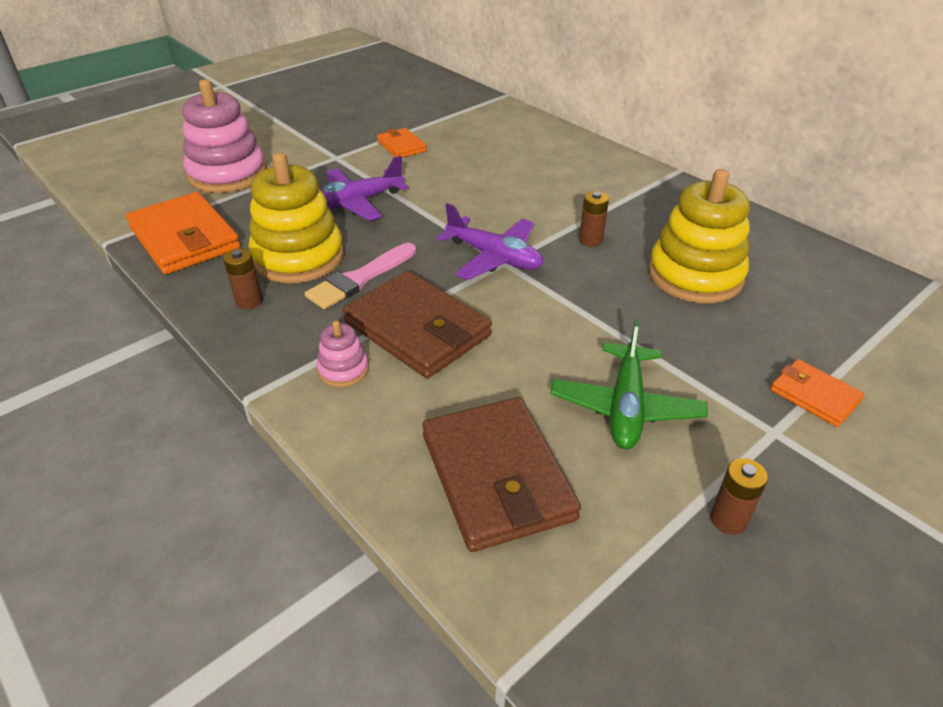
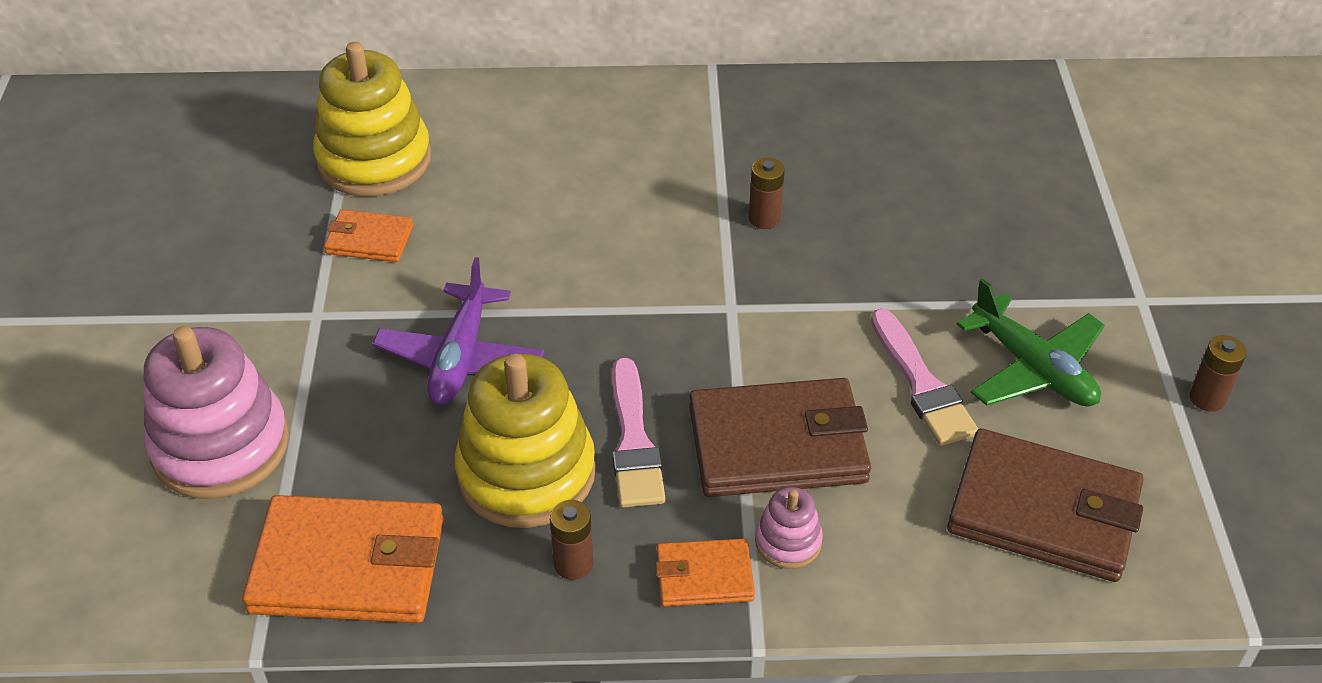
camera: 50 degrees left, 5 degrees up
(494, 257) = (714, 309): purple plane -> none
(541, 363) = (922, 385): none -> pink brush
(695, 275) = (900, 191): yellow stacking toy -> yellow stacking toy (374, 160)
(814, 395) = (1123, 244): orange wallet -> orange wallet (704, 576)

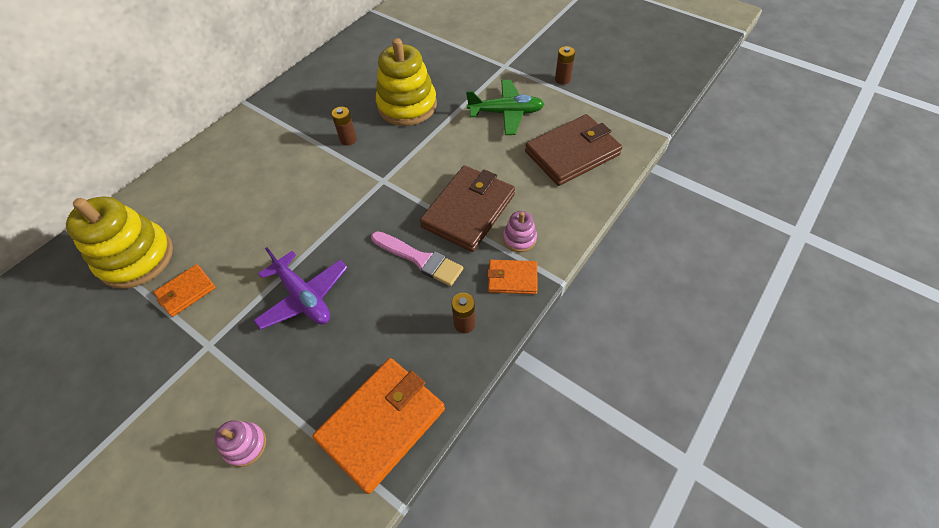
camera: 50 degrees left, 10 degrees up
(220, 446) = (245, 445): pink stacking toy -> pink stacking toy, size x0.46
(526, 473) = (398, 311): yellow stacking toy -> yellow stacking toy (407, 106)
(704, 576) = (512, 278): orange wallet -> orange wallet turned 60 degrees clockwise
(922, 385) = (482, 148): pink brush -> none

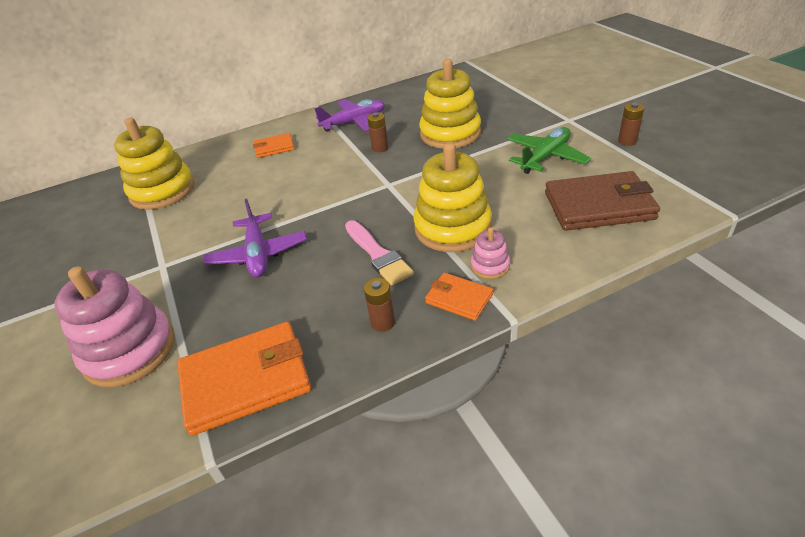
camera: 30 degrees right, 15 degrees down
(186, 292) = (177, 223): orange wallet -> orange wallet (274, 148)
(245, 445) = (130, 351): pink stacking toy -> pink stacking toy, size x2.16
(301, 114) = (354, 122): none -> purple plane
(468, 210) = (452, 228): brown wallet -> yellow stacking toy
(506, 113) = (545, 157): green plane -> green plane turned 75 degrees counterclockwise

